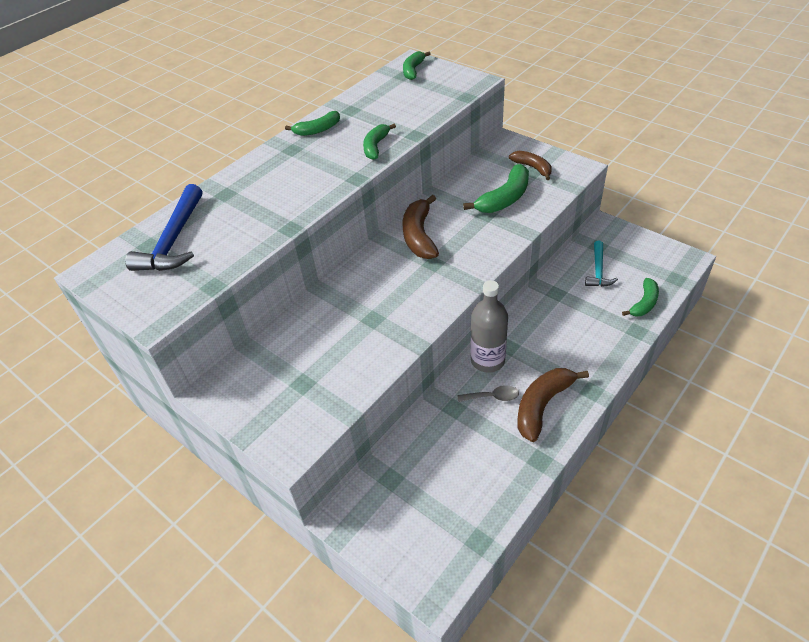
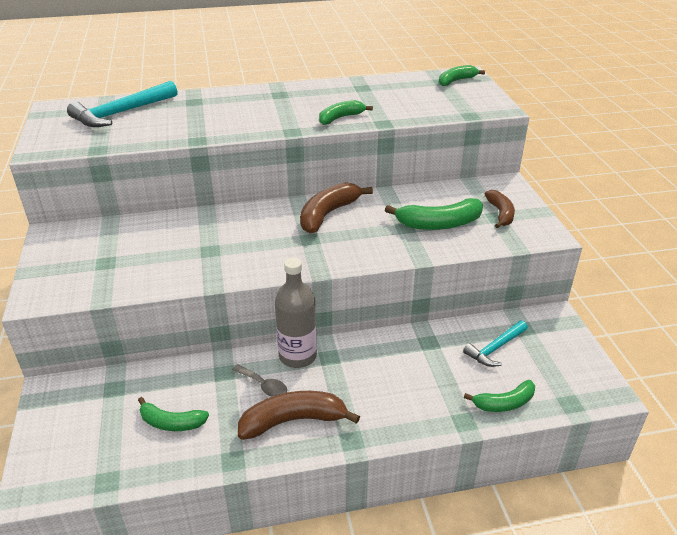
camera: 35 degrees right, 10 degrees down
(174, 240) = (121, 113): blue hammer -> turquoise hammer
(317, 130) = (317, 90): green banana -> green banana (171, 422)

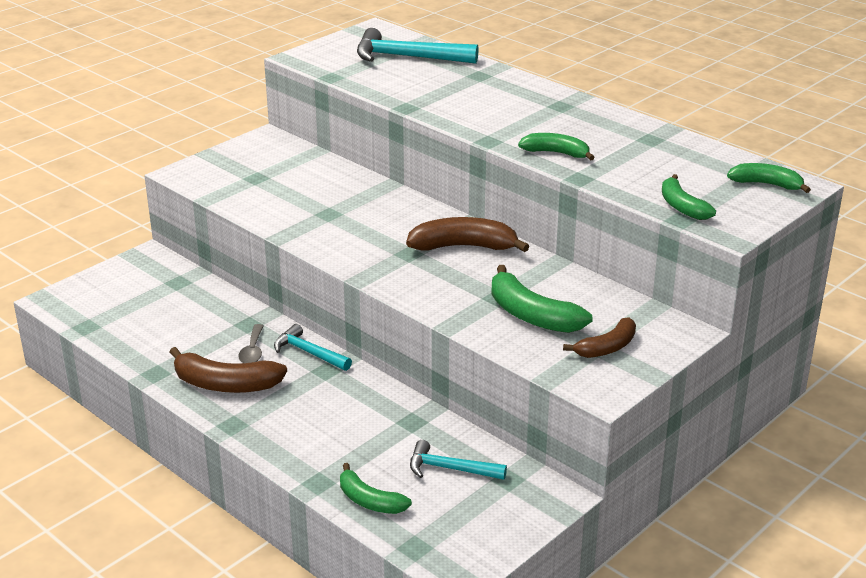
camera: 55 degrees right, 5 degrees down
(171, 422) = (167, 326): green banana -> green banana (682, 206)
(293, 421) = (225, 384): brown banana -> brown banana turned 150 degrees clockwise
(297, 356) = (308, 352): grey bottle -> turquoise hammer

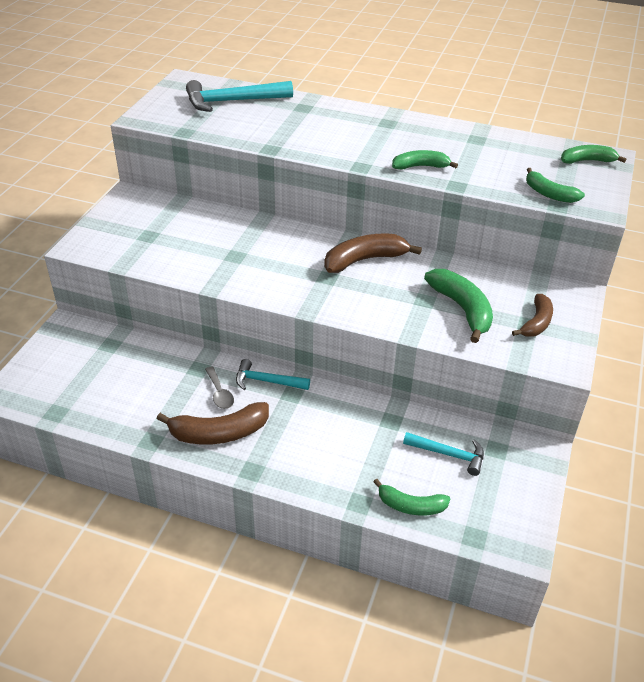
camera: 25 degrees left, 10 degrees up
(450, 469) = (449, 454): turquoise hammer -> turquoise hammer turned 150 degrees counterclockwise
(532, 315) = (462, 309): green banana -> green banana turned 135 degrees counterclockwise

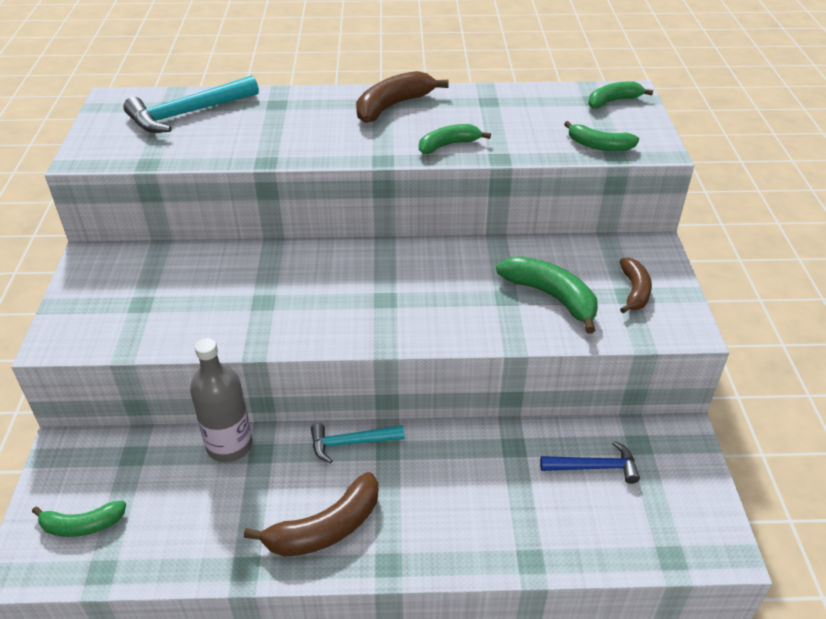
camera: 20 degrees left, 0 degrees up
(179, 357) = (229, 445): none -> grey bottle
(219, 393) = (302, 476): grey spoon -> none
(364, 260) = (416, 267): brown banana -> brown banana (393, 106)
(411, 506) = (587, 544): green banana -> green banana (82, 525)
(449, 454) = (595, 467): turquoise hammer -> blue hammer

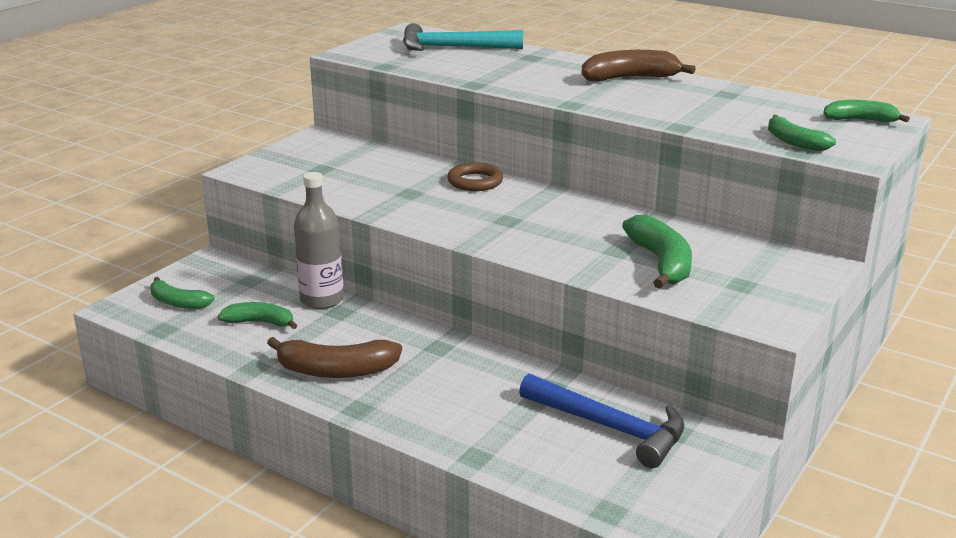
camera: 35 degrees right, 15 degrees down
(308, 261) = (475, 181): none -> brown ring
(350, 443) = (414, 332): turquoise hammer -> none
(448, 145) = (643, 109): green banana -> green banana (260, 322)
(595, 467) = (610, 428): blue hammer -> blue hammer, size x1.64
(634, 291) = (752, 284): brown banana -> none

